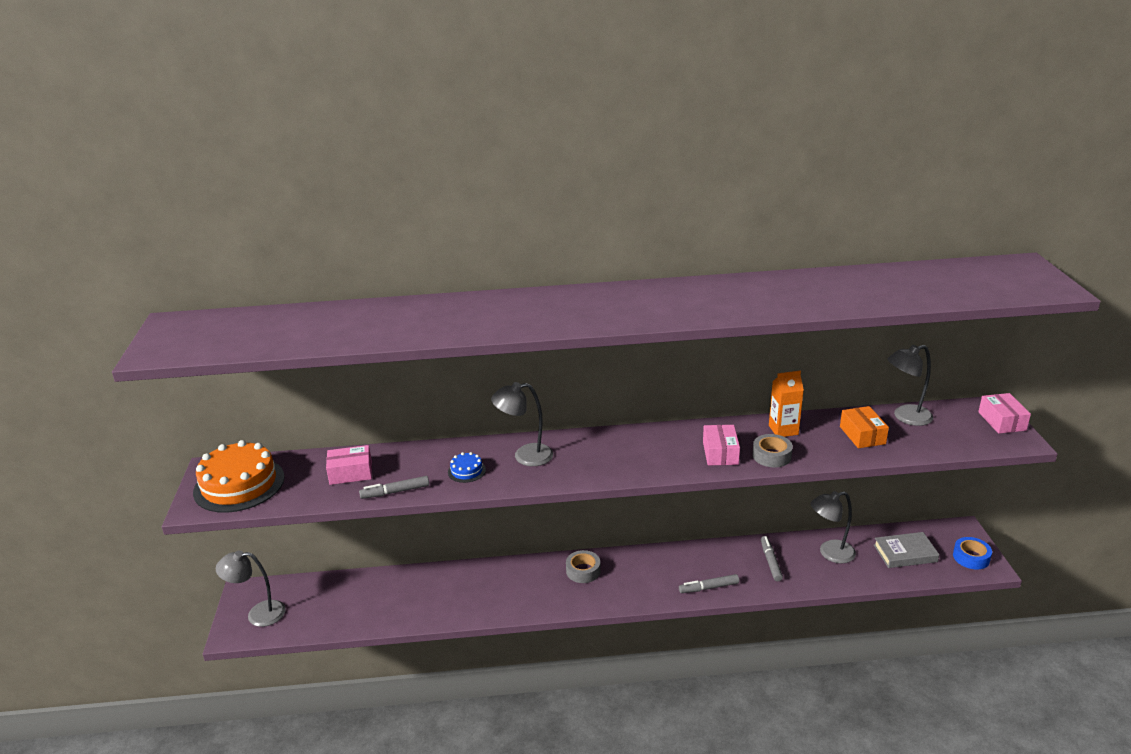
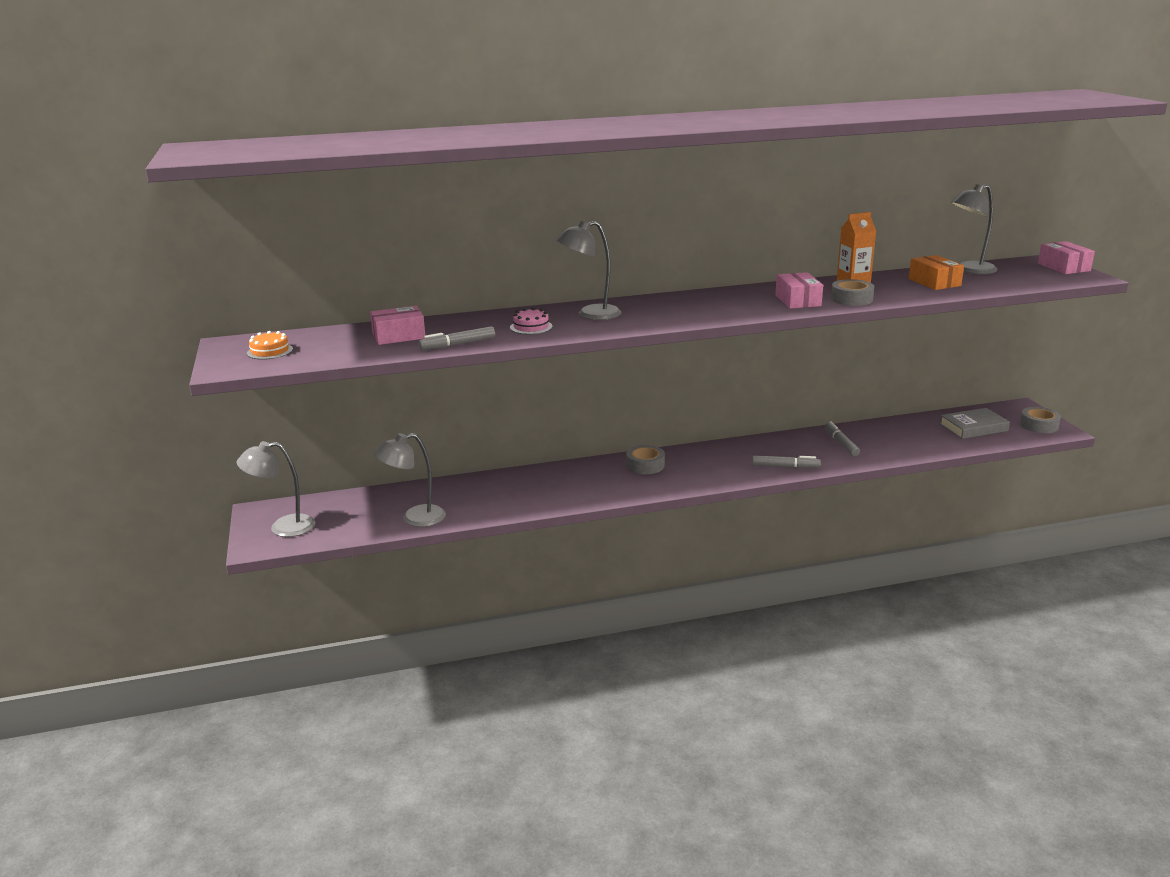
camera: 10 degrees left, 5 degrees down
(239, 484) = (270, 351): orange cake -> orange cake, size x0.44
(466, 471) = (531, 327): blue cake -> pink cake
(709, 588) = (785, 467): grey marker -> grey marker turned 150 degrees counterclockwise
(830, 553) = (898, 433): grey lamp -> grey lamp (414, 518)
(971, 557) = (1039, 425): blue tape -> grey tape

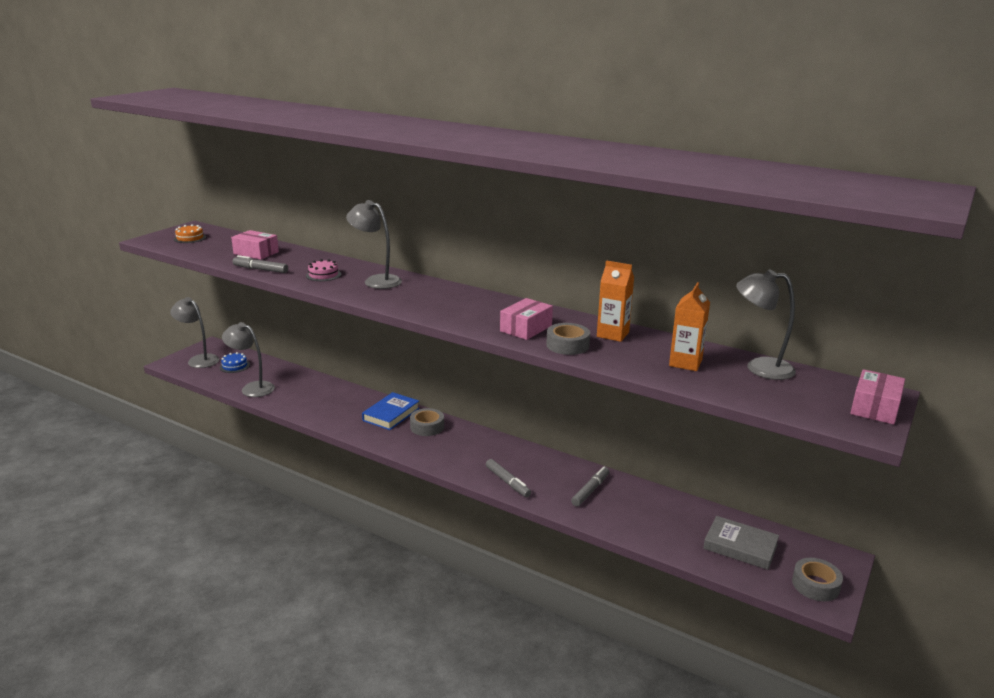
camera: 45 degrees right, 0 degrees up
(342, 513) = (234, 366): none -> blue cake
(596, 472) = (391, 414): none -> blue book
(934, 282) = (685, 363): orange box -> orange carton

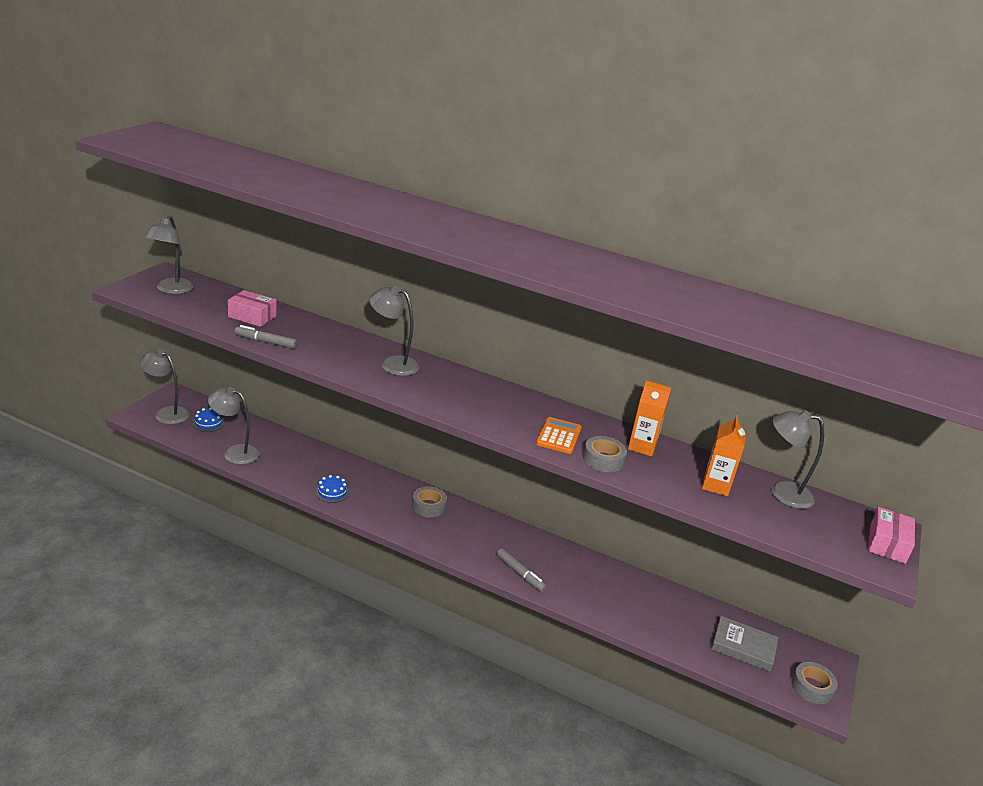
camera: 10 degrees left, 5 degrees up
(190, 238) = (171, 290): orange cake -> grey lamp
(323, 275) = (335, 353): pink cake -> none
(335, 417) = (332, 492): none -> blue cake
(391, 414) = (389, 490): blue book -> none
(526, 328) = (558, 436): pink box -> orange calculator
(590, 490) = (600, 584): grey marker -> none

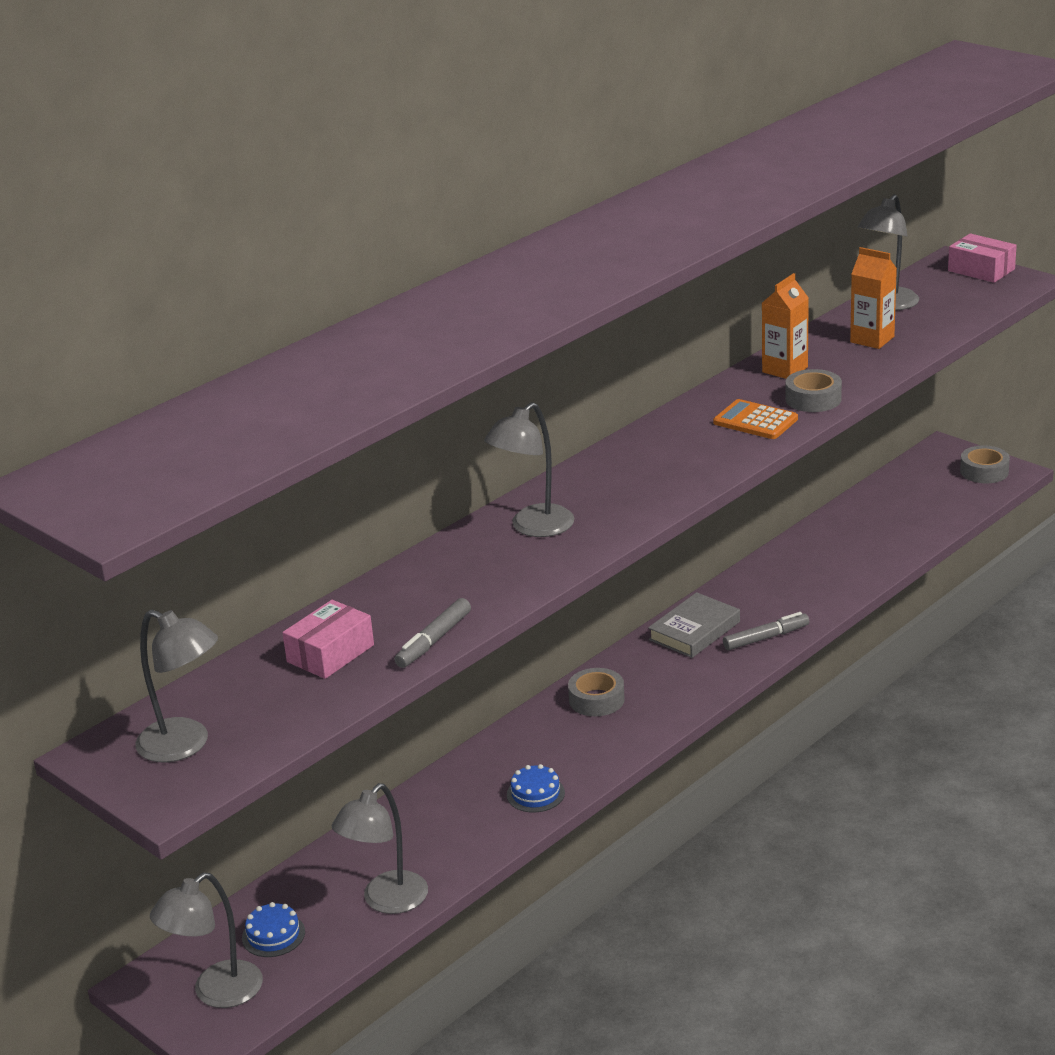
camera: 65 degrees left, 0 degrees up
(743, 647) = (918, 499): grey book -> grey book (694, 631)

